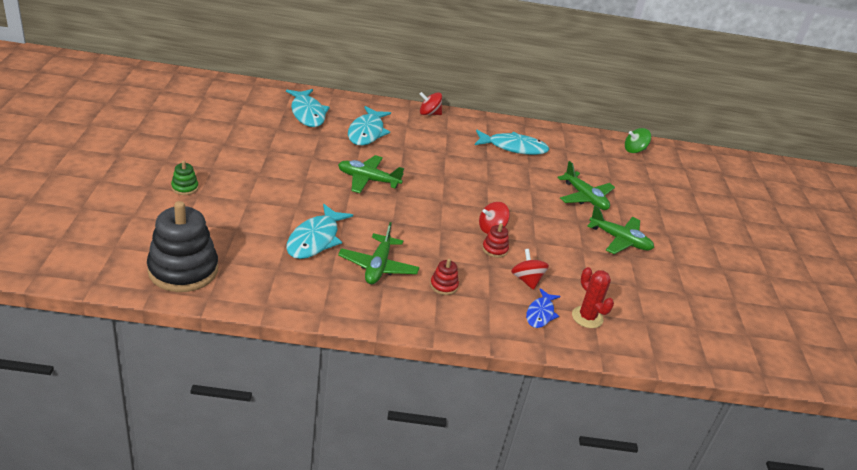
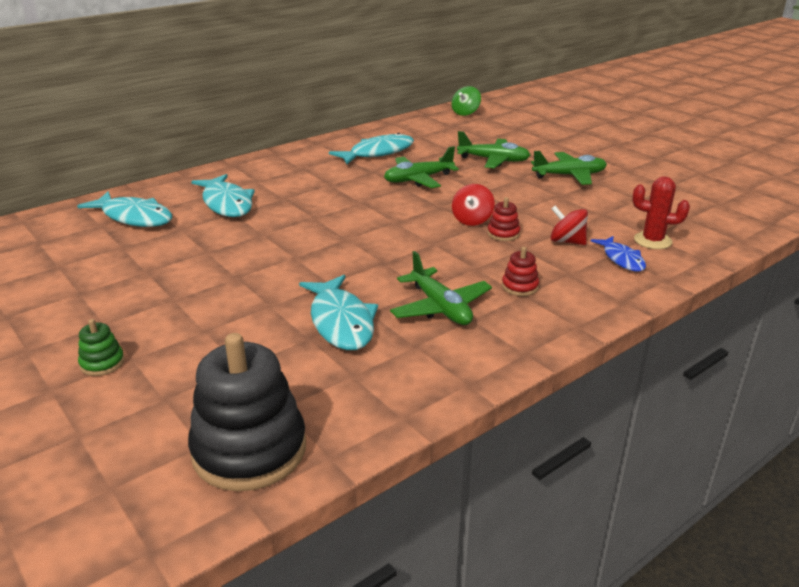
camera: 35 degrees left, 5 degrees down
(368, 180) = (299, 241): green plane -> green plane (418, 179)
(429, 114) = (260, 162): red spinning top -> none

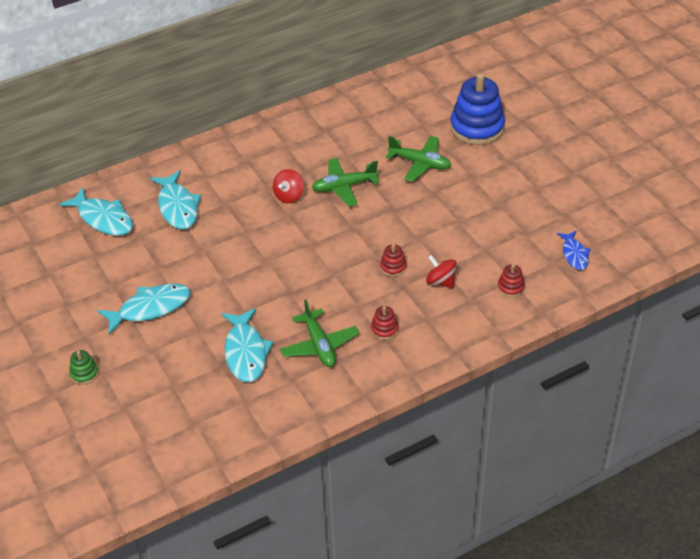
camera: 10 degrees right, 15 degrees up
(249, 450) = (172, 452): black stacking toy -> none
(378, 153) = (318, 142): turquoise fish -> turquoise fish (150, 308)
(465, 113) = (419, 79): green spinning top -> none
(472, 220) = (373, 247): red spinning top -> red spinning top (289, 196)
(539, 136) = (477, 128): none -> blue stacking toy
(569, 176) = (479, 193): green plane -> none
(622, 259) = (475, 307): blue fish -> blue fish (574, 254)
(652, 241) = (510, 287): red cactus -> red stacking toy

